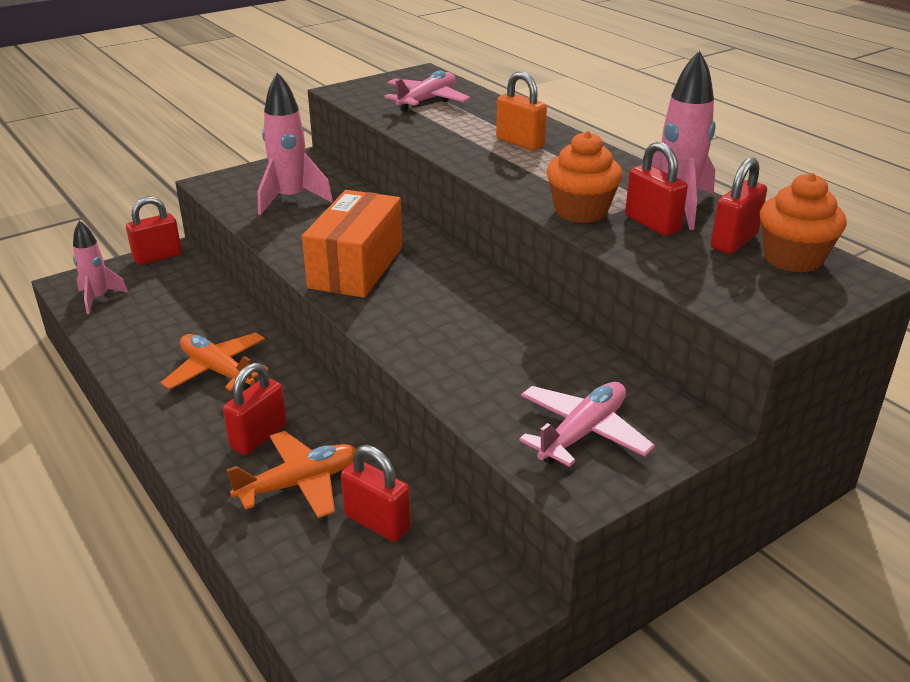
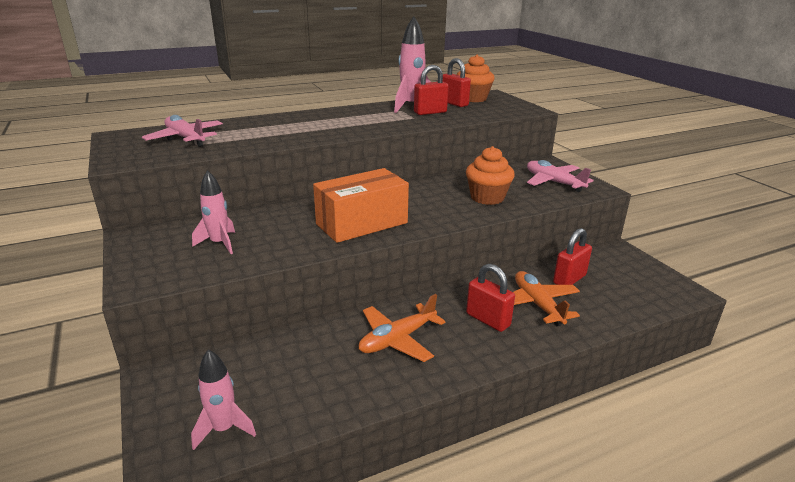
camera: 80 degrees left, 5 degrees down
(157, 257) = (156, 384): red padlock -> none
(291, 199) = (219, 244): pink rocket -> pink rocket, size x0.65
(356, 267) = (362, 223): orange box -> orange box turned 60 degrees counterclockwise
(520, 143) = (299, 124): orange padlock -> none
(581, 211) = (409, 122): orange cupcake -> orange cupcake (487, 198)

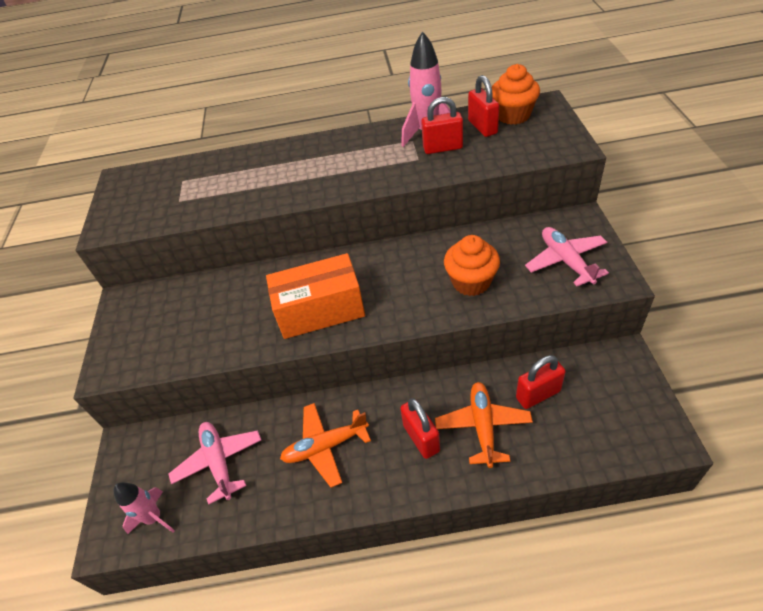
camera: 25 degrees right, 20 degrees up
(186, 138) = (174, 189): pink plane -> pink plane (219, 462)
(219, 244) = (184, 323): pink rocket -> none

